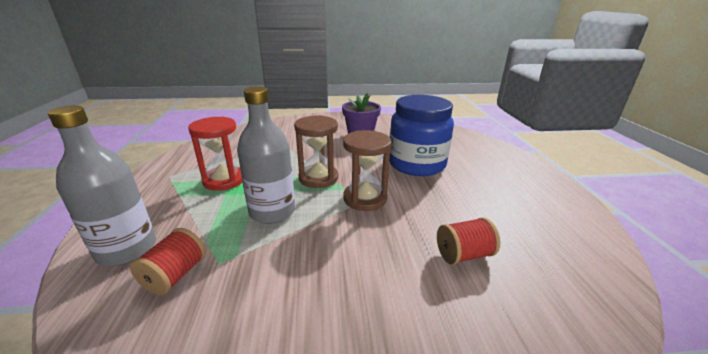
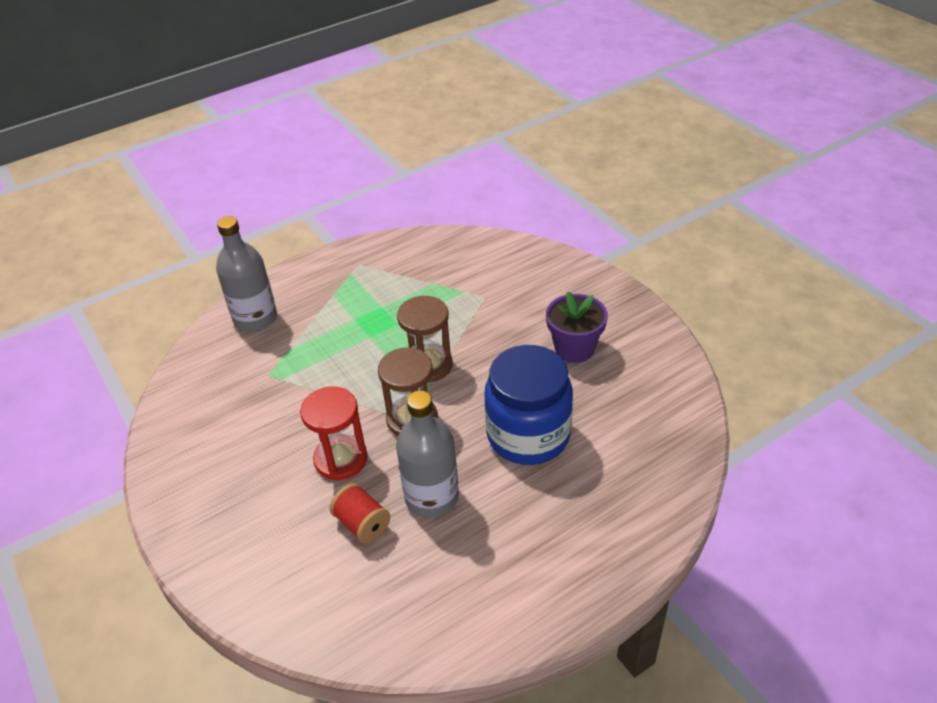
camera: 65 degrees right, 15 degrees up
(175, 275) = (245, 361): red spool -> none
(224, 180) = (375, 303): red hourglass -> red hourglass (341, 459)
(272, 211) = (347, 365): grey bottle -> grey bottle (431, 497)

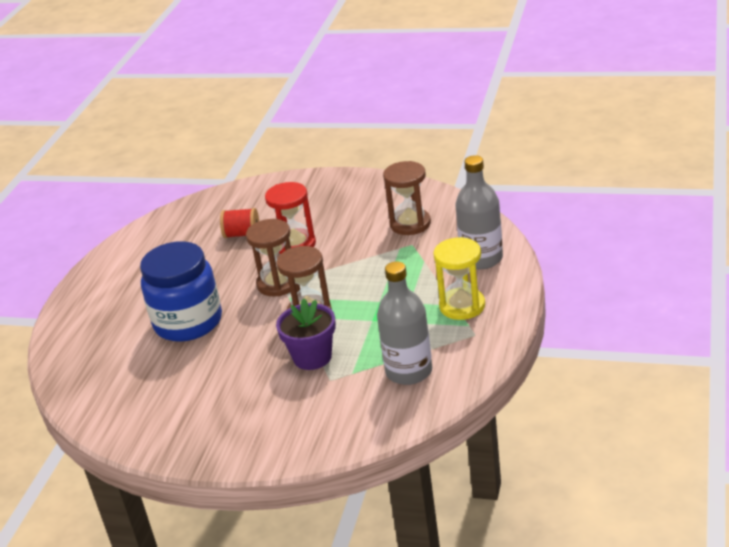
camera: 140 degrees right, 10 degrees down
(233, 399) = (410, 224): none -> brown hourglass
(331, 289) = (462, 306): none -> yellow hourglass
(431, 497) = (216, 264): grey bottle -> grey bottle (409, 371)
(574, 348) = (209, 390): purple flower pot -> purple flower pot (312, 357)

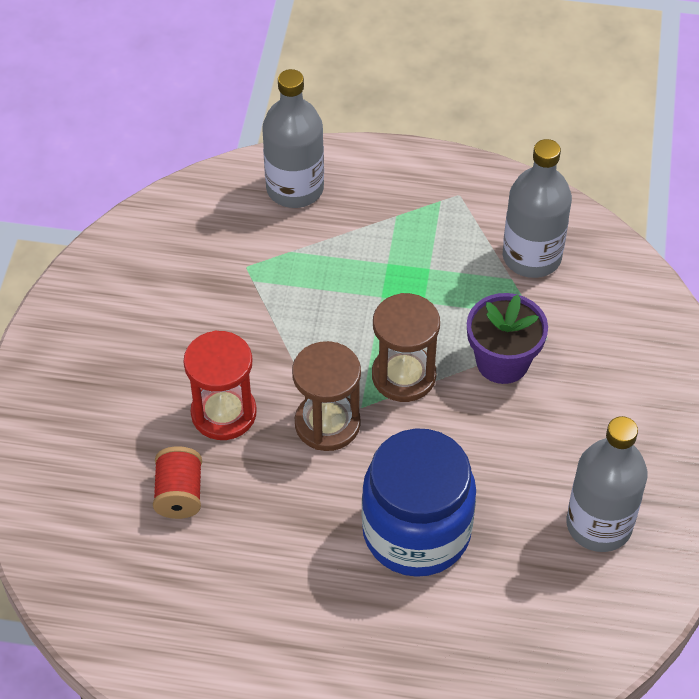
camera: 100 degrees left, 20 degrees up
(167, 402) = (599, 525): none -> grey bottle
(410, 224) = (192, 270): brown hourglass -> none
(462, 306) = (400, 207): yellow hourglass -> none

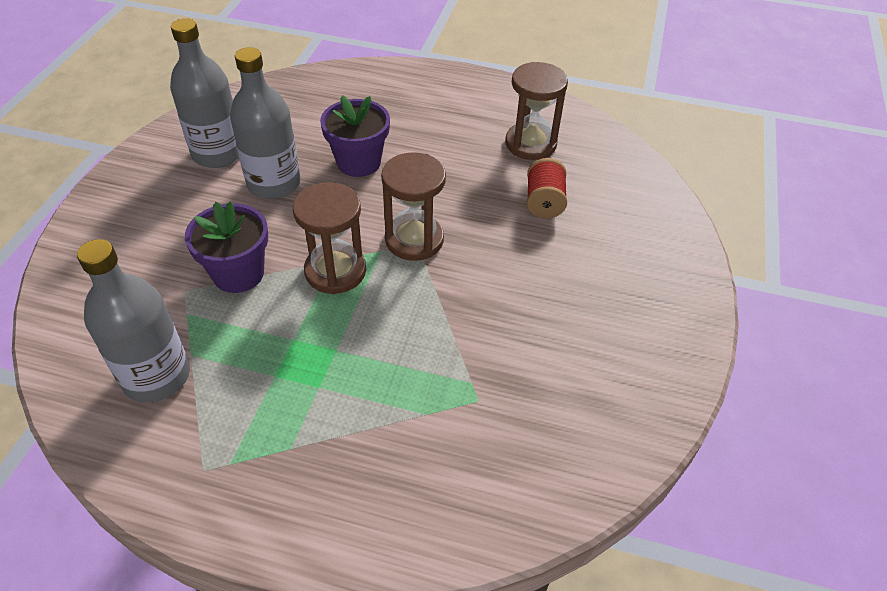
camera: 175 degrees left, 5 degrees down
(194, 594) = (530, 144): none -> brown hourglass
(223, 413) = (506, 257): red hourglass -> none
(295, 188) = (408, 502): grey bottle -> grey bottle (274, 183)
(416, 532) = (358, 162): blue jar -> purple flower pot

